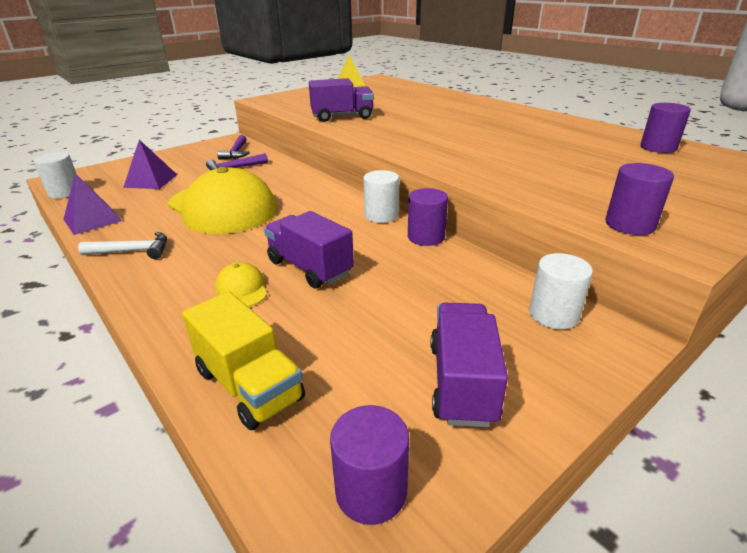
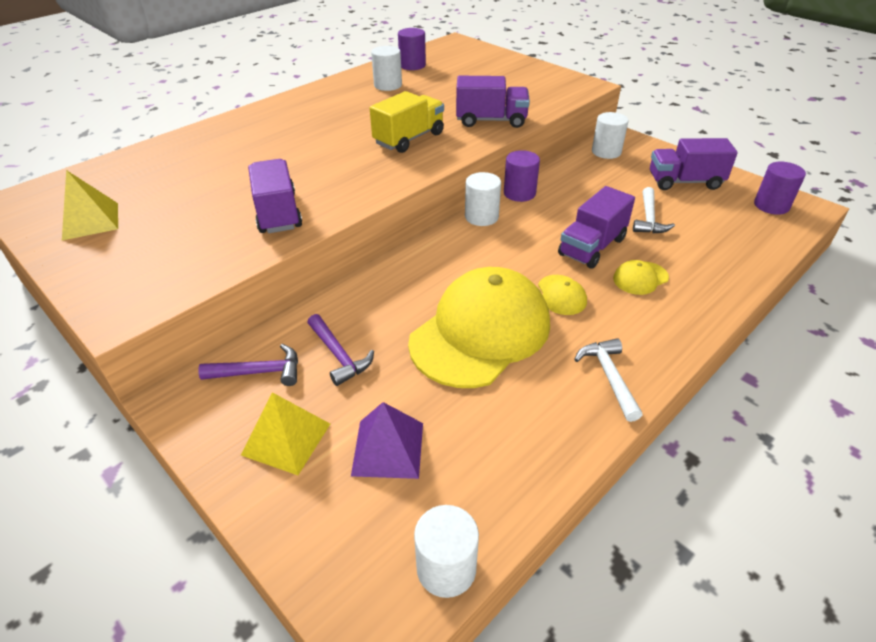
camera: 95 degrees left, 10 degrees up
(92, 220) = (543, 460): purple pyramid -> none
(182, 160) = (286, 439): none -> yellow pyramid
(243, 242) = (561, 295): none -> yellow cap
(249, 385) = (737, 252): yellow truck -> yellow truck (409, 139)
(356, 319) = (649, 219): none -> white hammer
(510, 178) = (491, 120): none -> purple truck
(586, 138) = (388, 85): none -> white cylinder
(629, 224) = (560, 92): purple cylinder -> none

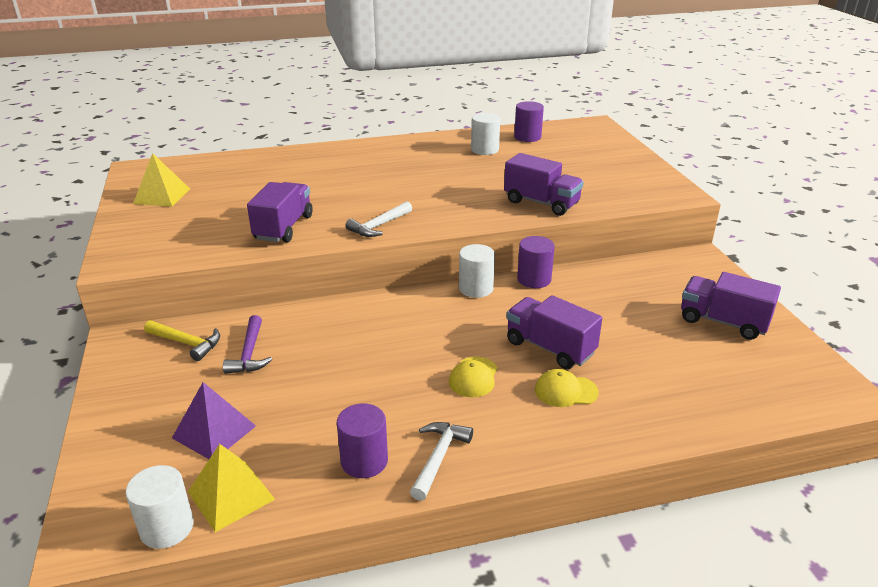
camera: 30 degrees right, 10 degrees down
(259, 372) = (187, 343): purple hammer -> yellow hammer
(286, 439) = (158, 395): yellow pyramid -> yellow pyramid (231, 495)
(409, 139) = (449, 199): yellow truck -> none
(480, 332) = (371, 379): yellow cap -> none
(592, 247) = (550, 348): purple truck -> purple truck turned 60 degrees clockwise
(606, 152) = (668, 268): white cylinder -> none
(649, 219) = (639, 343): white hammer -> white hammer (379, 226)
(771, 205) = (801, 377): purple cylinder -> purple cylinder (364, 461)

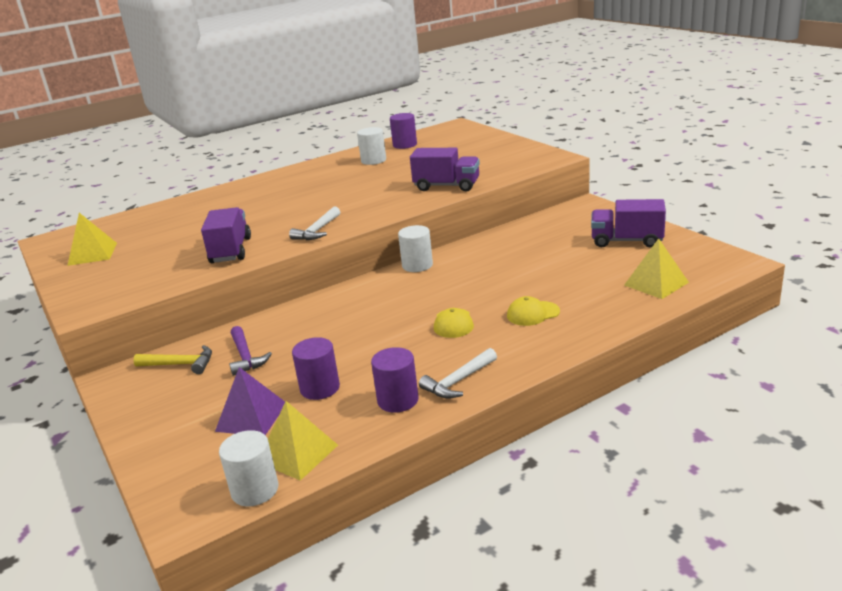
camera: 15 degrees left, 5 degrees down
(439, 458) = (458, 381): white hammer -> white hammer turned 135 degrees counterclockwise
(534, 279) = (462, 248): purple cylinder -> purple cylinder (320, 388)
(550, 348) = (503, 289): purple truck -> none
(729, 393) = (656, 283): none -> yellow pyramid

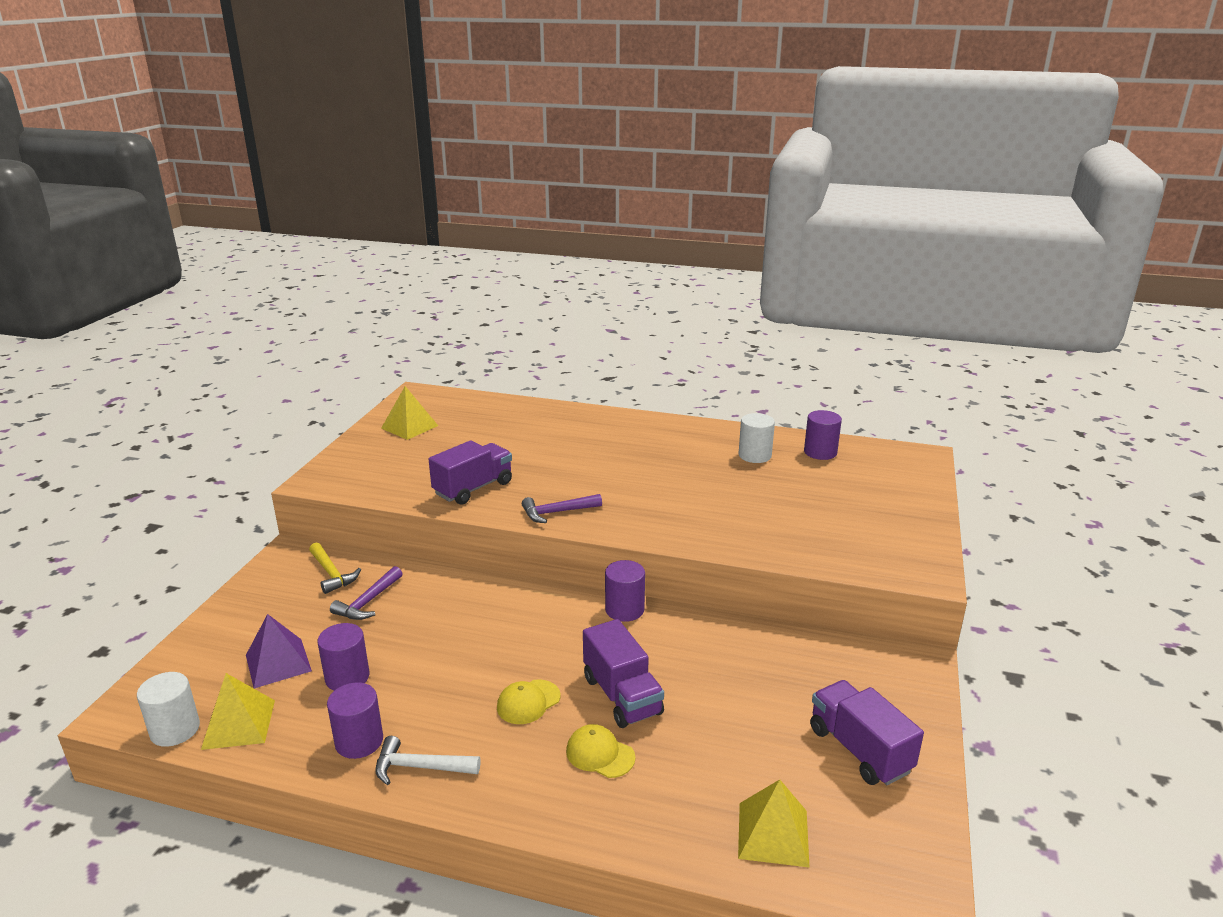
camera: 45 degrees right, 0 degrees up
(317, 231) = (557, 512): white hammer -> purple hammer
(417, 265) = (624, 609): white cylinder -> purple cylinder
(447, 186) = (747, 536): purple truck -> purple truck (622, 696)

